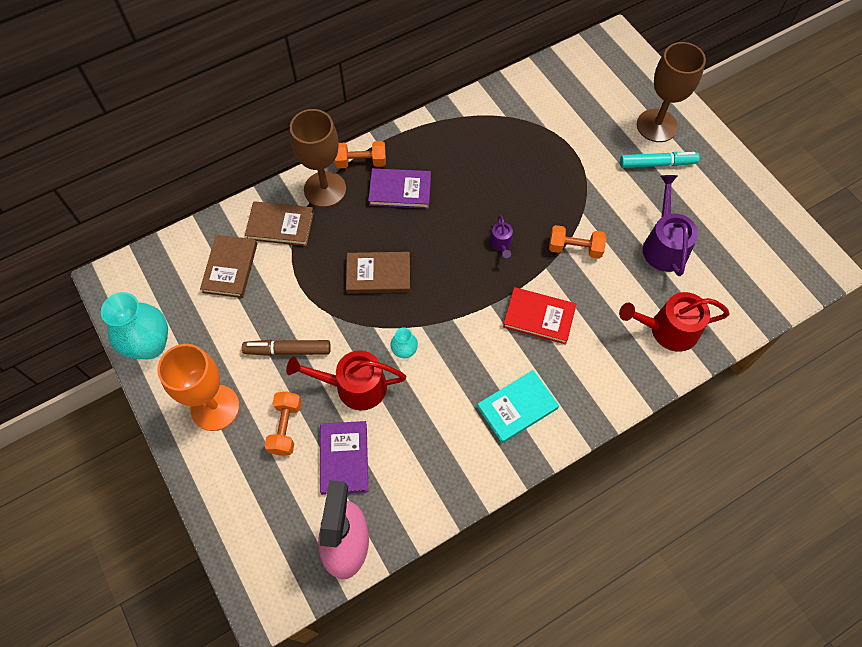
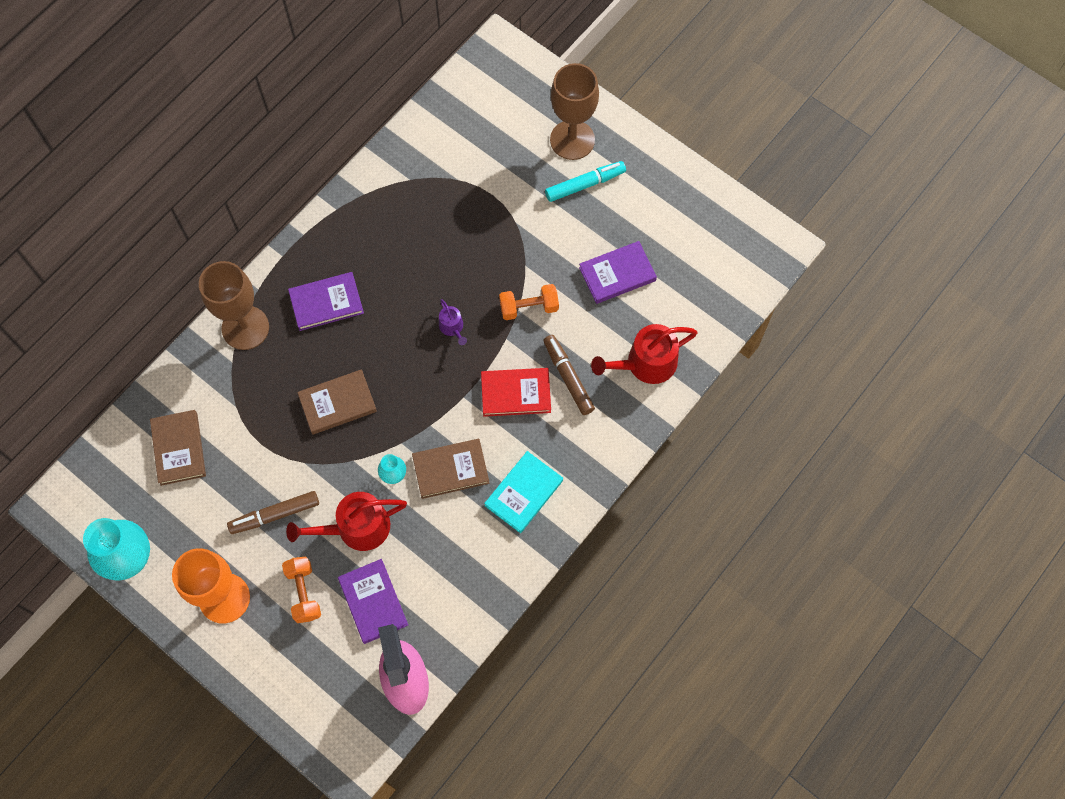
camera: 20 degrees left, 5 degrees up
(280, 225) = (213, 384): brown book -> brown book (450, 469)
(361, 162) = (272, 284): orange dumbbell -> none
(591, 319) = (568, 377): none -> brown marker
(664, 245) = (617, 274): purple watering can -> purple book

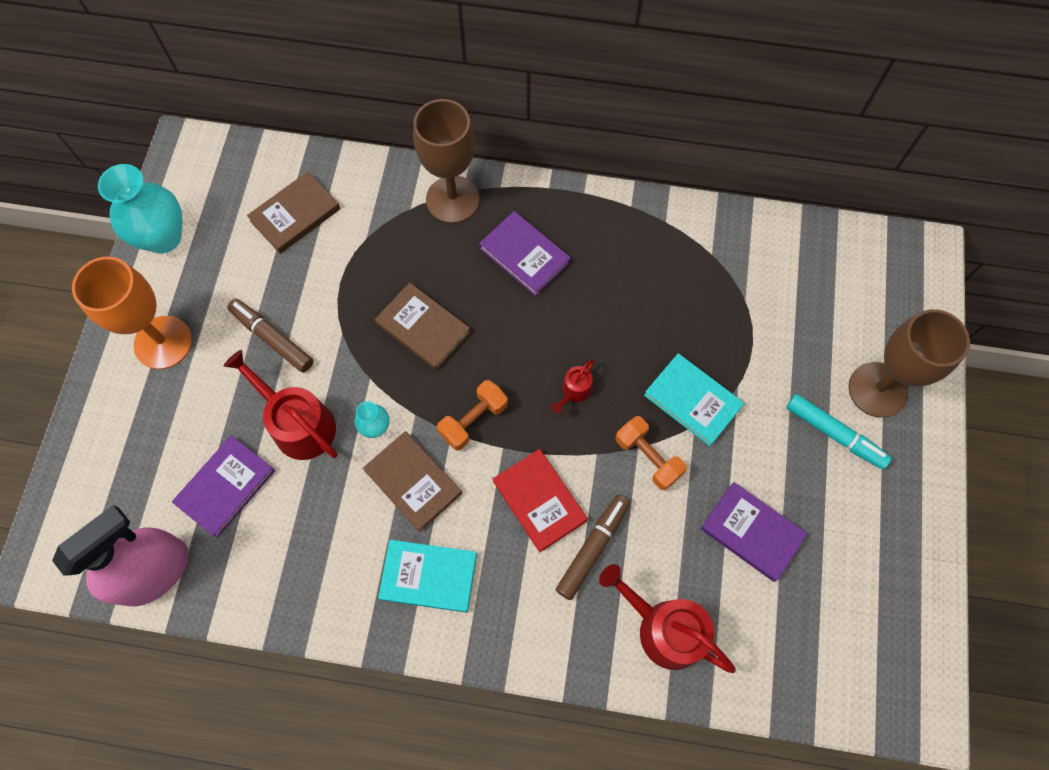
camera: 60 degrees right, 0 degrees up
(303, 592) = (203, 413): orange dumbbell -> orange dumbbell (473, 420)
(452, 327) = (574, 391): purple watering can -> red watering can
(507, 256) = (692, 401): none -> turquoise book

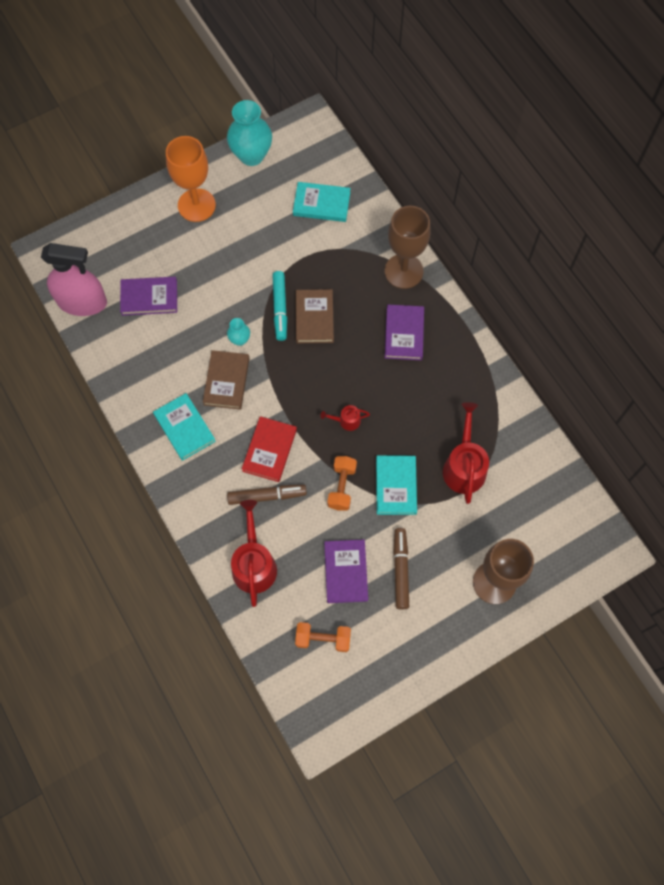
camera: 50 degrees right, 0 degrees up
(272, 338) = (243, 252): brown marker -> brown marker (400, 570)
(295, 215) = (321, 204): brown book -> turquoise book
(298, 424) = (210, 302): red watering can -> red watering can (464, 466)
(473, 420) = (285, 383): orange dumbbell -> orange dumbbell (323, 639)
(834, 434) = (444, 577): turquoise marker -> turquoise marker (280, 308)

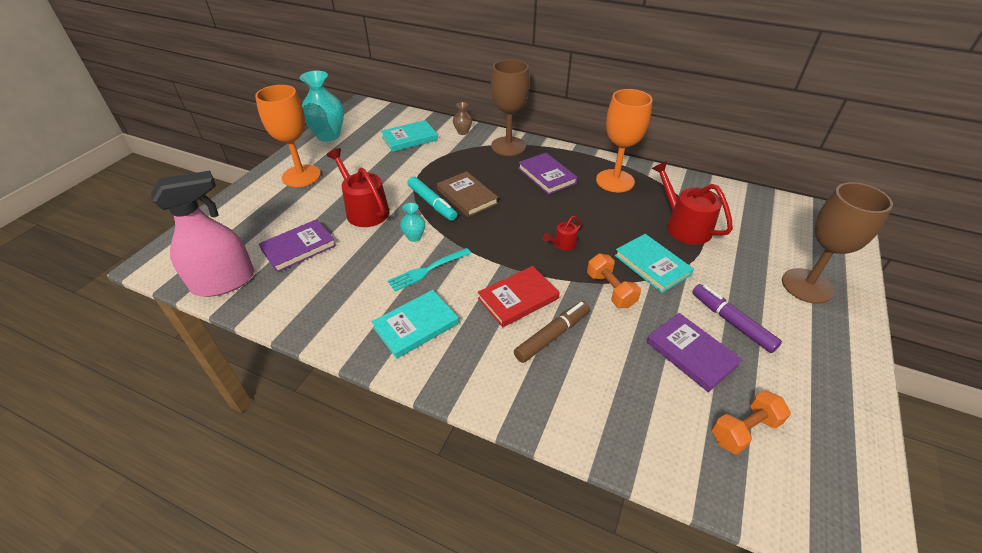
camera: 35 degrees left, 25 degrees down
(184, 428) = (416, 326): turquoise book -> turquoise book turned 60 degrees counterclockwise
(226, 381) = (428, 270): brown book -> turquoise fork
(254, 564) = (601, 404): red watering can -> red watering can (364, 210)
(269, 450) = (518, 298): red book -> red book turned 75 degrees clockwise
(378, 223) = (463, 132): none -> brown vase
(400, 570) = (731, 322): brown marker -> purple marker
(458, 378) = (615, 181): none -> orange goblet

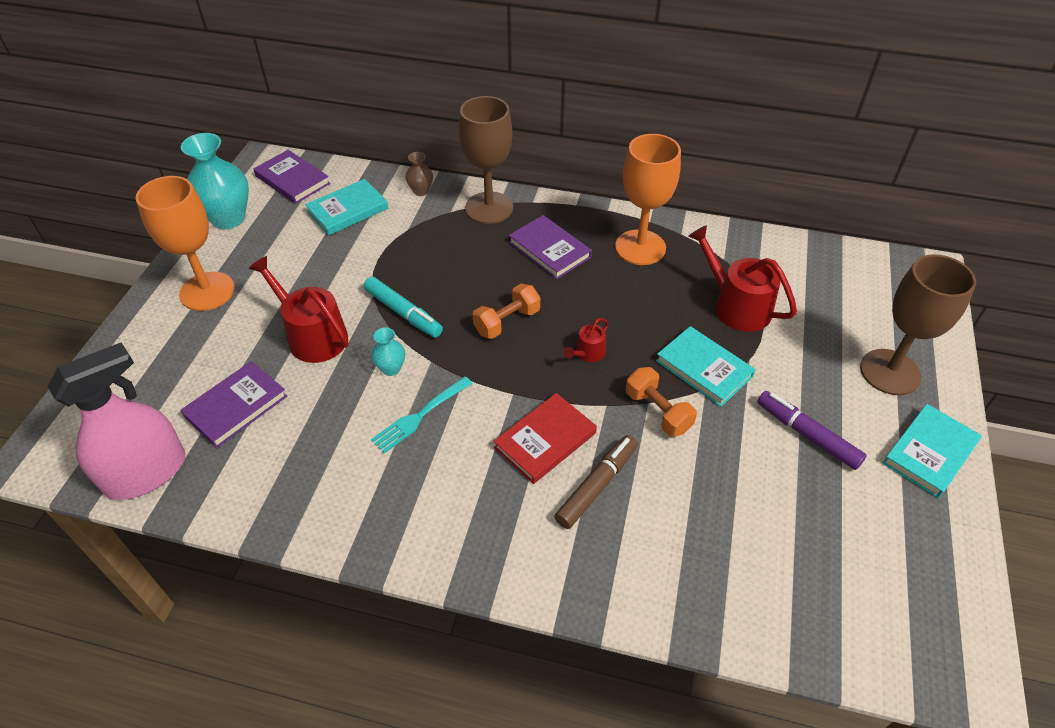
camera: 10 degrees left, 5 degrees up
(416, 326) = (423, 498): turquoise book -> turquoise book (930, 453)
(467, 196) = (448, 296): brown book -> none
(691, 353) = (764, 484): purple book -> purple book (292, 180)
(744, 430) = (834, 572): orange dumbbell -> orange dumbbell (507, 322)

